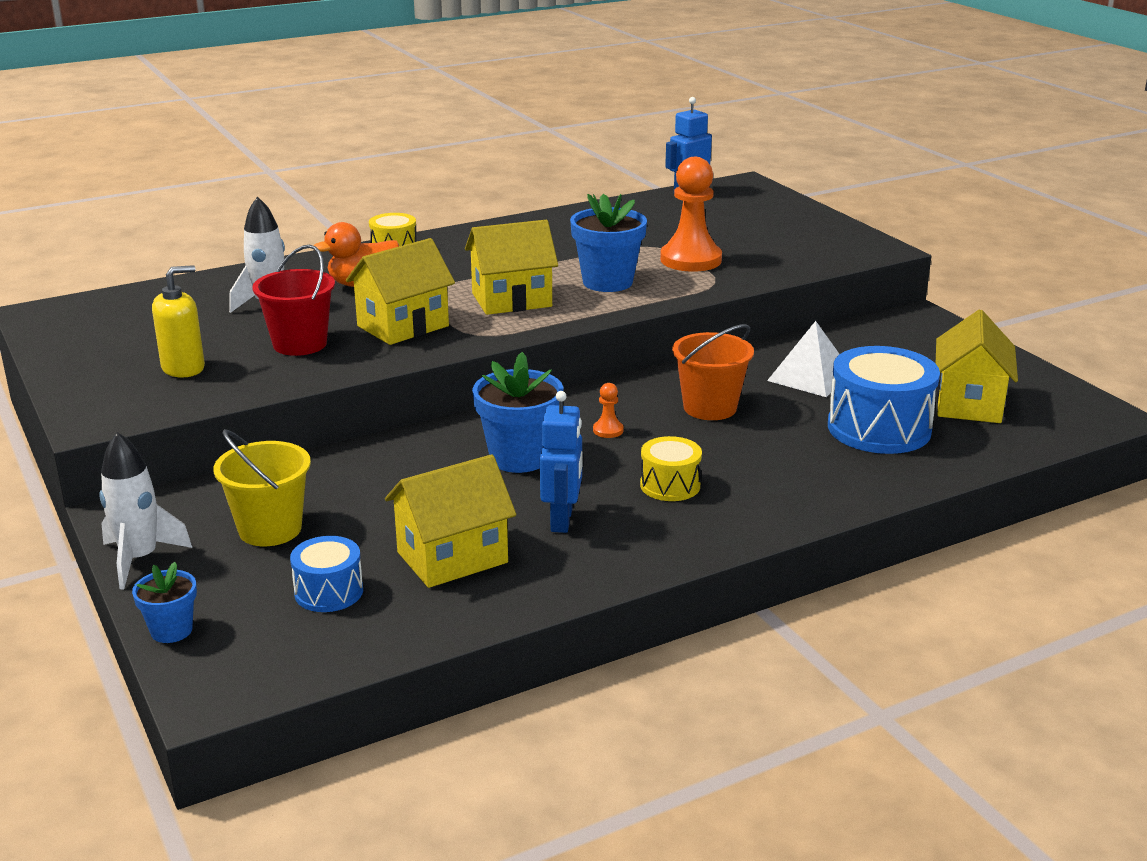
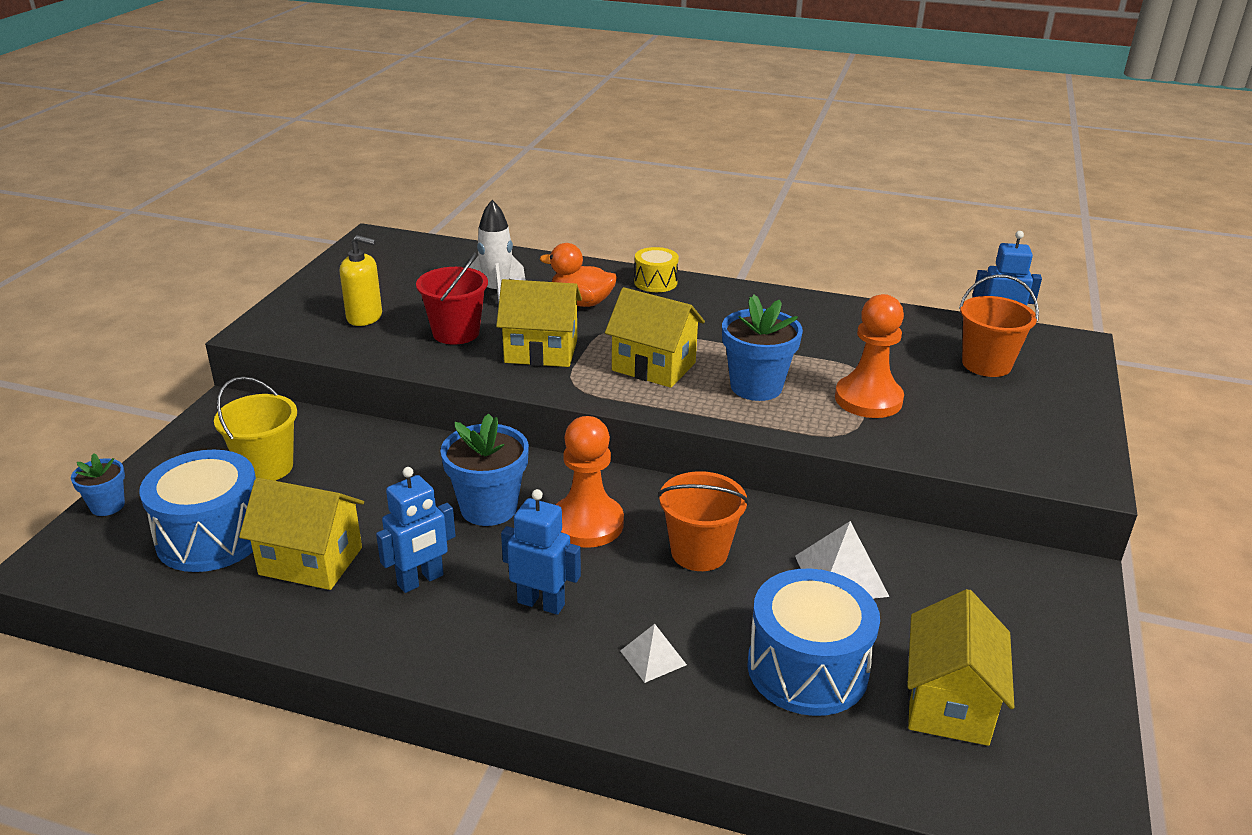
camera: 45 degrees right, 5 degrees up
(140, 559) = (179, 445): white rocket -> none
(329, 592) = (211, 536): blue drum -> blue drum, size x1.83
(608, 430) = (587, 524): orange pawn -> orange pawn, size x2.38
(670, 485) = (541, 603): yellow drum -> blue robot
(719, 213) = (986, 364): none -> orange bucket
(791, 471) = (653, 657): none -> white pyramid
(969, 403) = (949, 703): yellow house -> yellow house turned 45 degrees counterclockwise

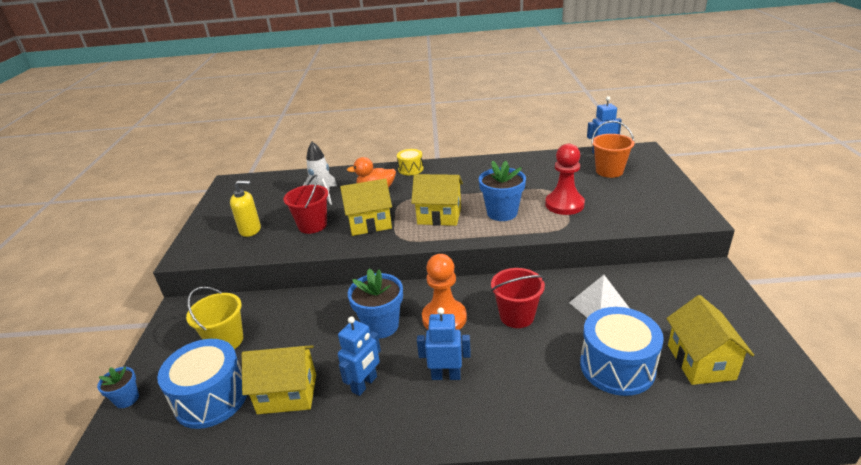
camera: 15 degrees left, 0 degrees up
(653, 657) = (530, 388): white pyramid -> none
(699, 552) = (517, 316): orange bucket -> red bucket
(868, 399) = (564, 204): orange pawn -> red pawn

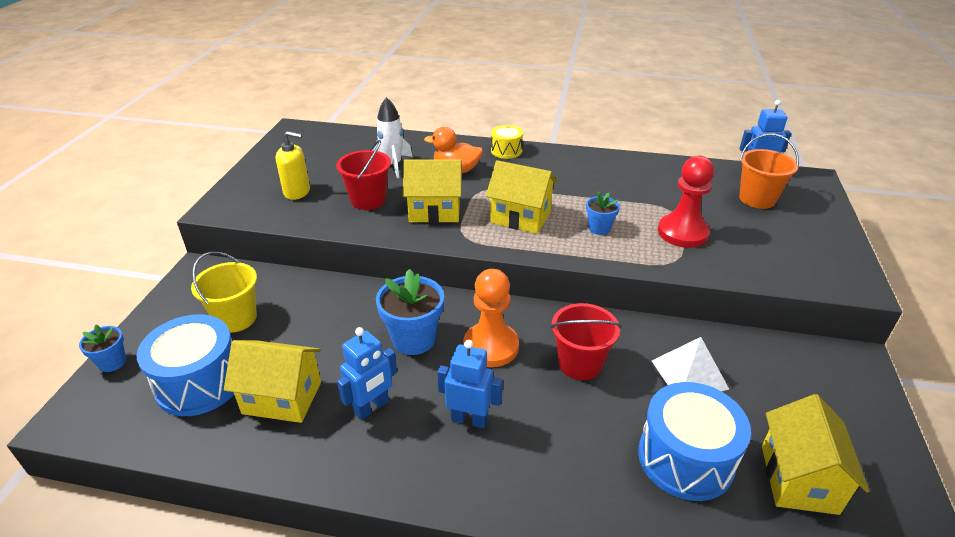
camera: 10 degrees right, 5 degrees up
(502, 213) = (599, 228): blue flower pot -> blue flower pot, size x0.56

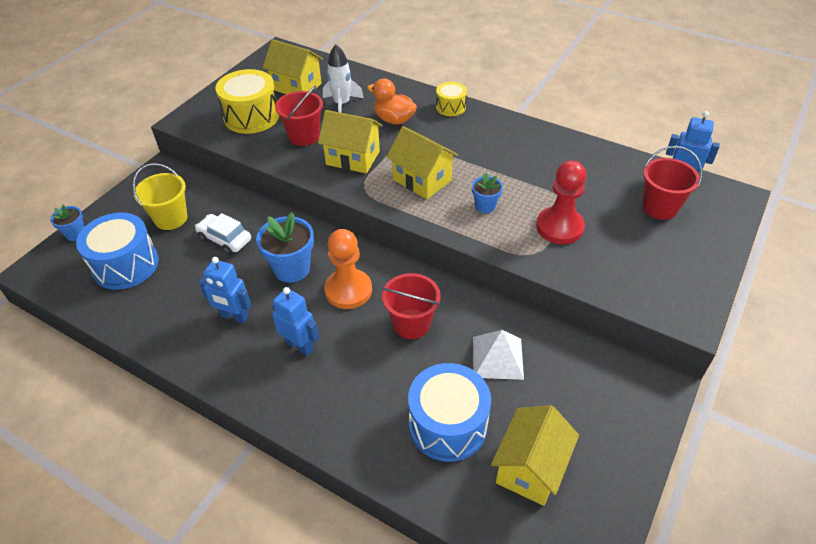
camera: 20 degrees right, 10 degrees up
(282, 398) = (175, 292): yellow house -> yellow house (296, 86)
(297, 192) = (251, 116): yellow soap dispenser -> yellow drum
(316, 326) = (225, 239): none -> white car
(372, 407) = (234, 316): blue robot -> blue robot turned 45 degrees clockwise
(757, 199) = (659, 207): orange bucket -> red bucket

